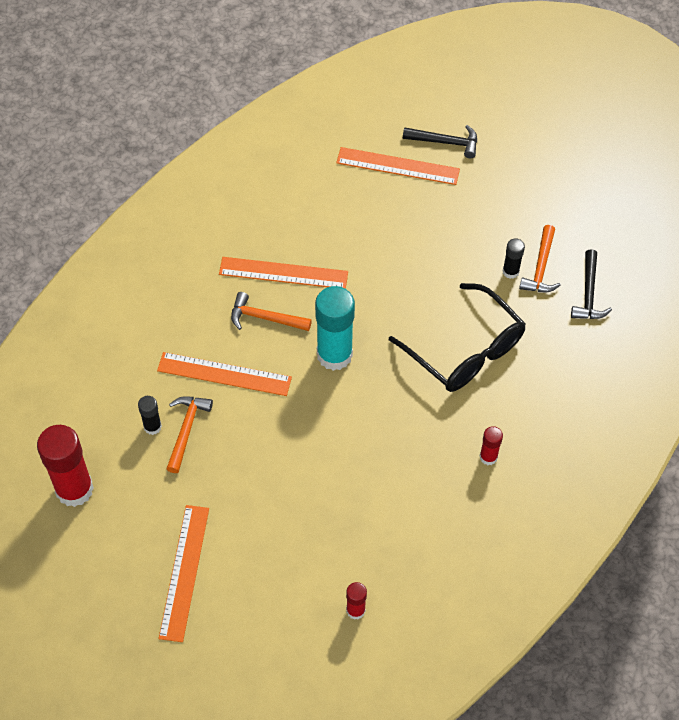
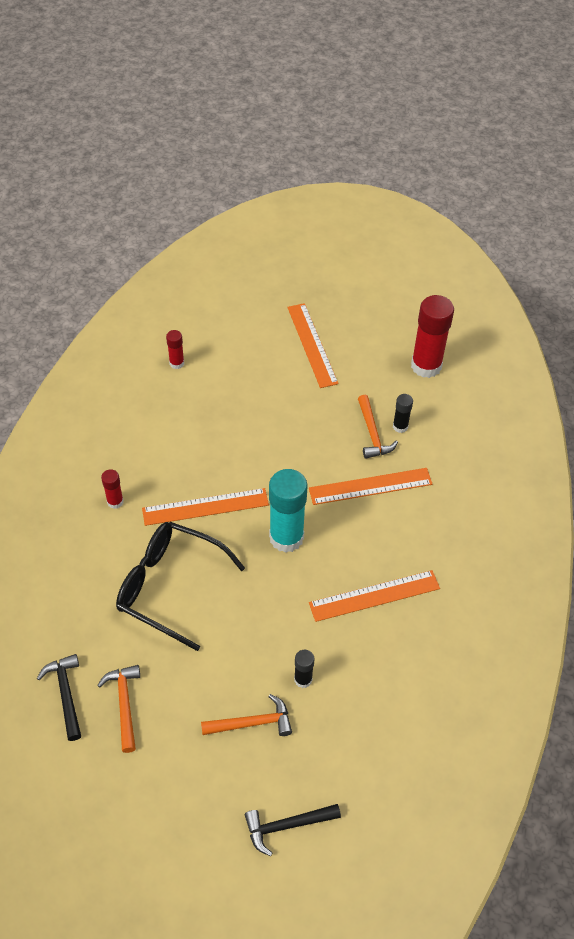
camera: 155 degrees right, 5 degrees down
(265, 318) = (365, 547): orange hammer -> orange hammer (252, 723)
(398, 166) = (325, 768): orange ruler -> orange ruler (205, 507)
(510, 271) = (154, 687): black glue stick -> black glue stick (303, 679)

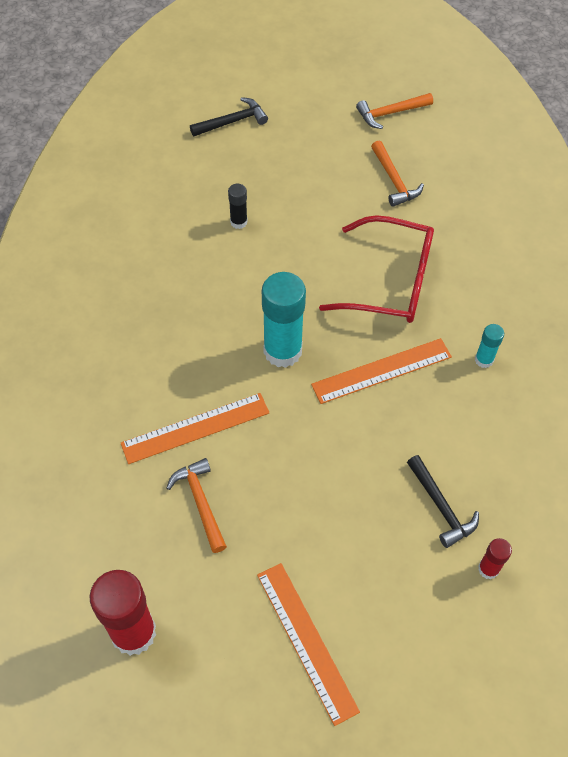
camera: 170 degrees right, 5 degrees up
(66, 694) = (448, 180): black hammer -> black hammer (441, 507)
(115, 502) = (484, 360): red glue stick -> turquoise glue stick
(169, 586) = (391, 282): black glasses -> red glasses
(252, 723) = (277, 183): orange hammer -> orange hammer (390, 113)
(374, 596) = (178, 305): orange ruler -> none
(400, 426) = (165, 520): black glue stick -> none

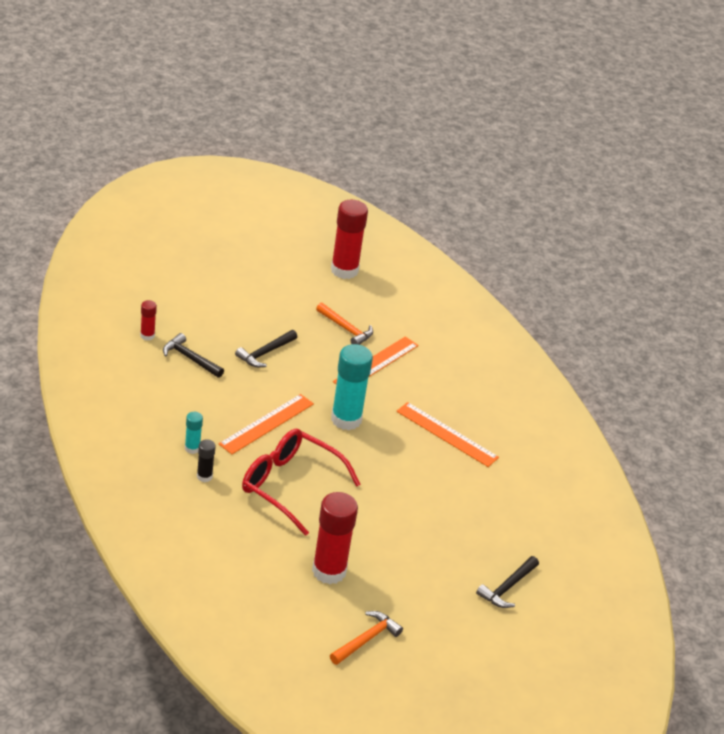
camera: 150 degrees right, 20 degrees down
(238, 222) = (439, 500): black glue stick -> black glue stick (204, 476)
(306, 641) = (244, 285): orange ruler -> orange ruler (447, 434)
(335, 488) = (265, 353): none -> black hammer
(391, 282) = (289, 485): red glasses -> red glasses turned 45 degrees clockwise
(394, 180) = (329, 571): orange hammer -> red glue stick

